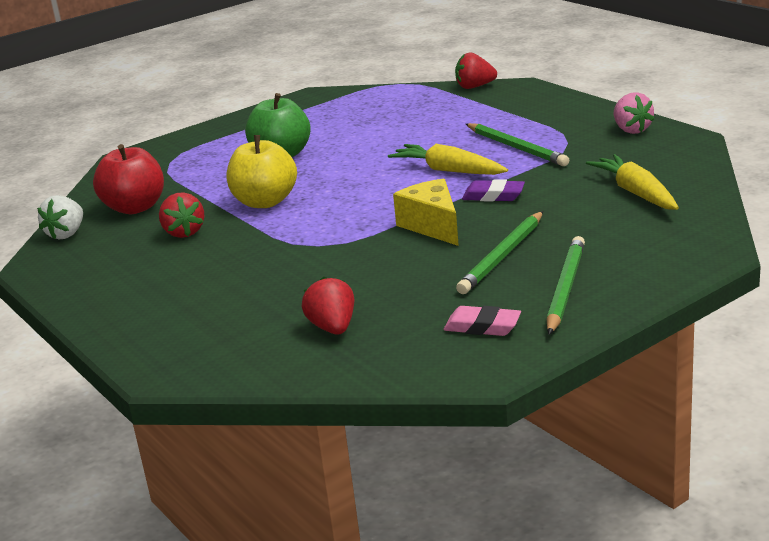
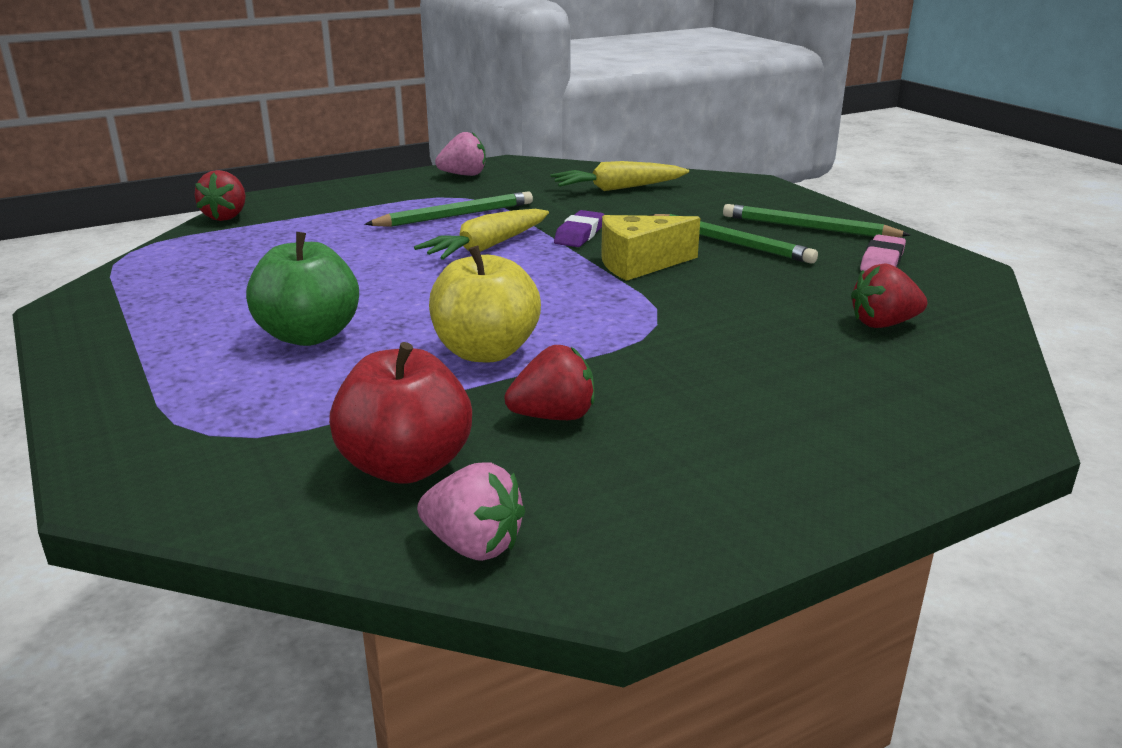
camera: 85 degrees left, 0 degrees up
(67, 234) = (473, 545): white strawberry -> pink strawberry

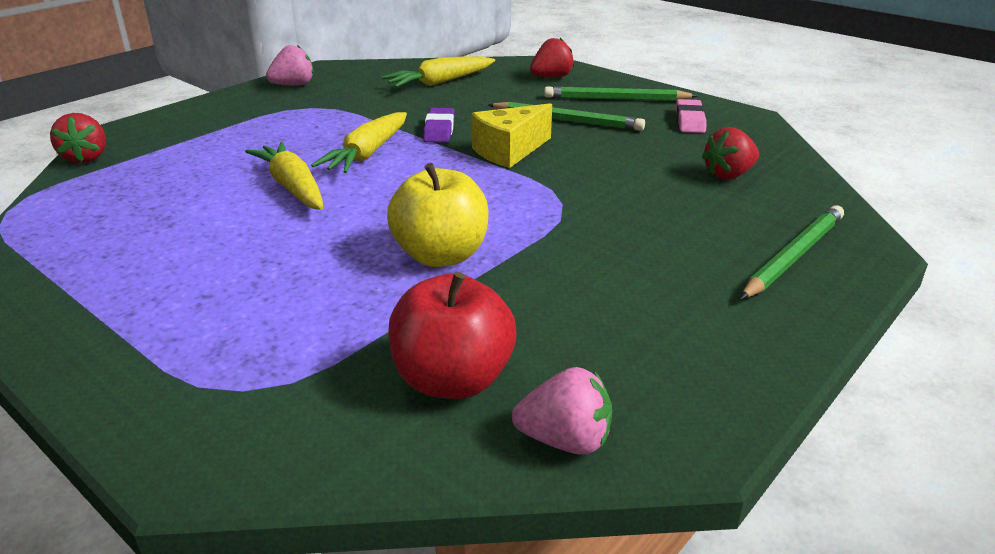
camera: 20 degrees left, 5 degrees up
(309, 335) = (266, 269): green apple -> none
(390, 267) = (292, 187): none -> yellow carrot
(455, 216) = (315, 127): green pencil -> green pencil (793, 256)
(554, 416) = (542, 305): red strawberry -> red strawberry (551, 77)

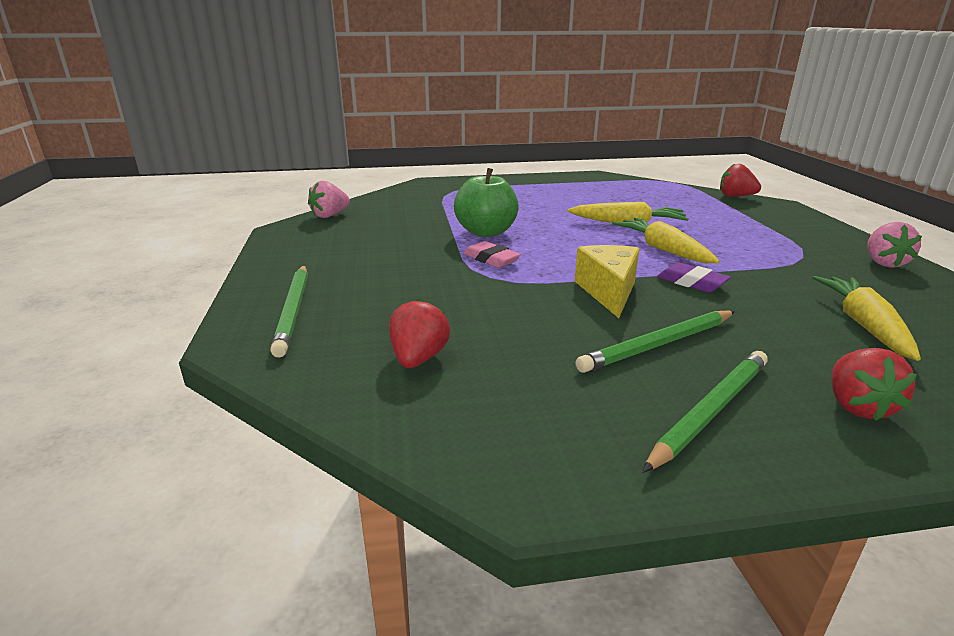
camera: 130 degrees right, 5 degrees down
(441, 255) = (486, 232): yellow apple -> green apple
(453, 380) = (393, 211): red apple -> none
(690, 121) = (571, 422): pink eraser -> pink eraser (491, 259)

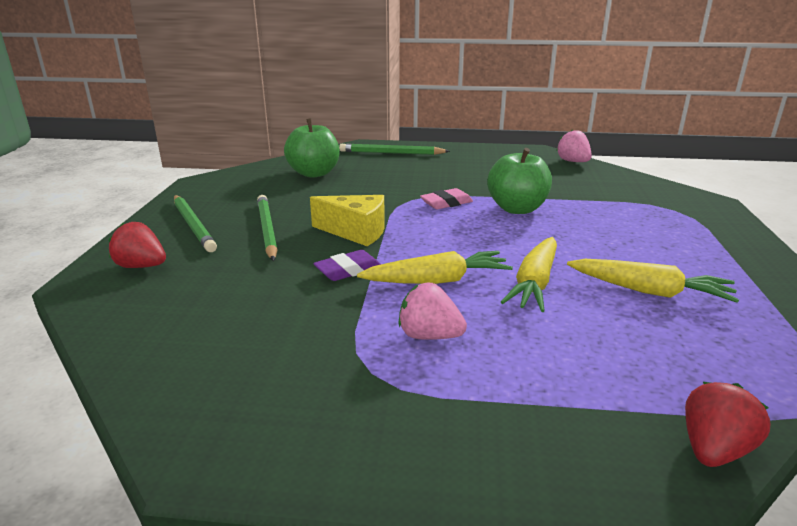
camera: 105 degrees right, 0 degrees up
(418, 358) = (314, 173): red strawberry -> green apple
(863, 325) = (204, 322): yellow carrot -> yellow carrot (650, 291)
(883, 263) = (308, 439): pink strawberry -> pink strawberry (429, 336)

